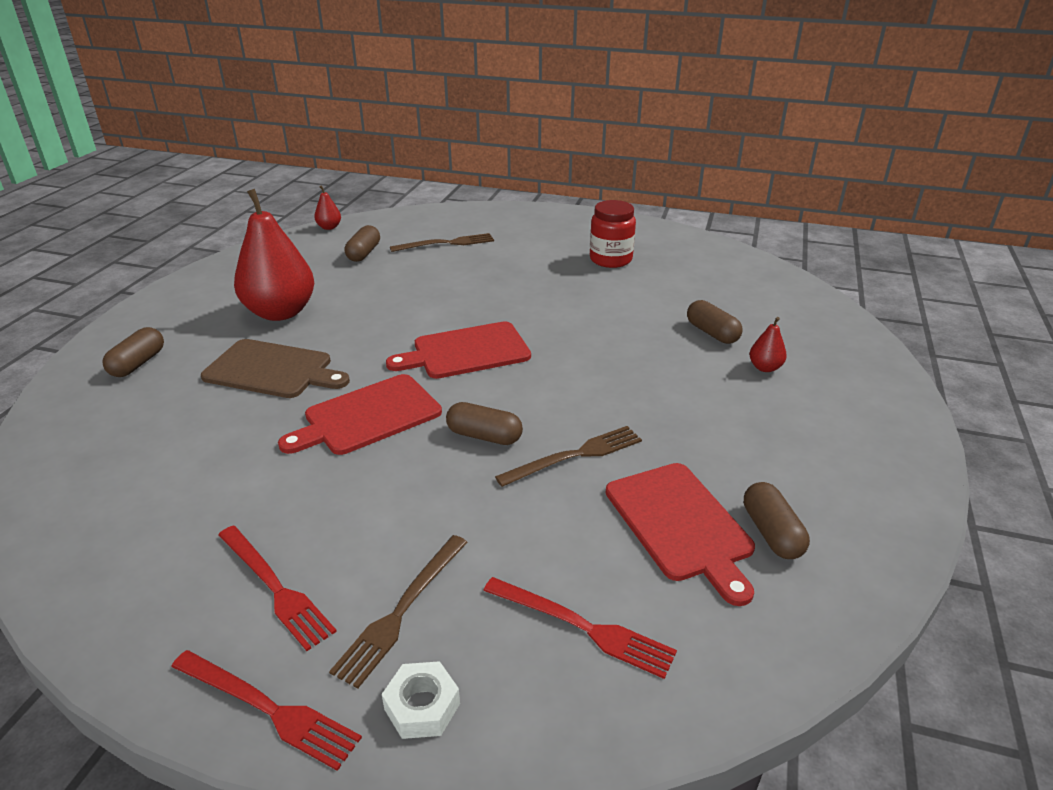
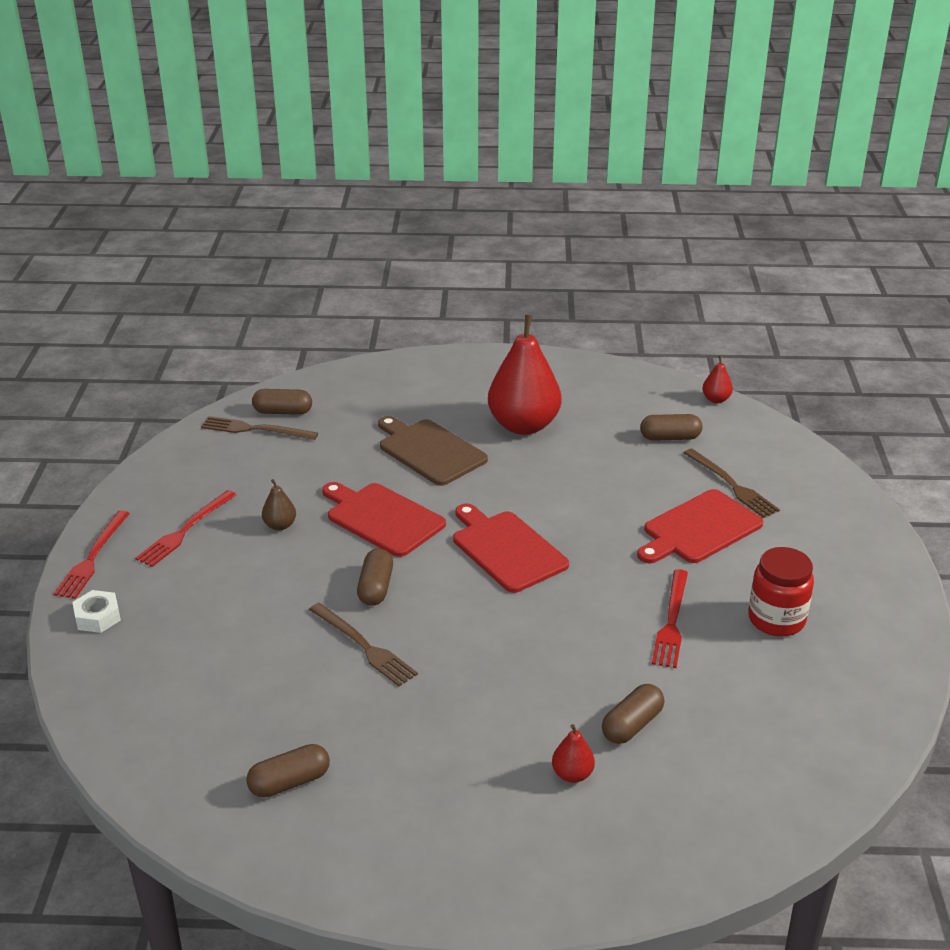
camera: 75 degrees right, 0 degrees up
(138, 363) = (412, 386): brown capsule -> brown capsule (283, 412)
(272, 370) = (429, 451): brown cutting board -> brown cutting board turned 135 degrees clockwise
(327, 495) = (280, 525): none -> brown pear
(401, 611) = (172, 590): brown fork -> brown fork (255, 429)
(583, 627) = (168, 678): red fork -> red fork (671, 622)
(680, 524) = (288, 722): red cutting board -> red cutting board (699, 529)

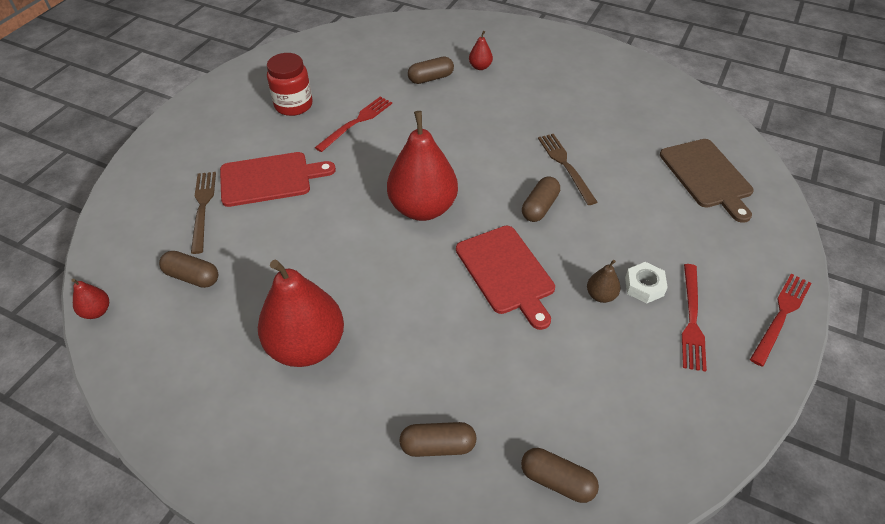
camera: 155 degrees left, 15 degrees up
(97, 617) = (767, 250): white nut -> white nut (644, 286)
(185, 530) = (692, 319): red fork -> red fork turned 135 degrees clockwise
(255, 429) = (598, 457): brown fork -> none
(289, 782) = (636, 103): brown capsule -> brown capsule (438, 445)
(429, 451) = (421, 343): brown cutting board -> brown cutting board (707, 176)
(506, 549) = (423, 208): red cutting board -> red pear

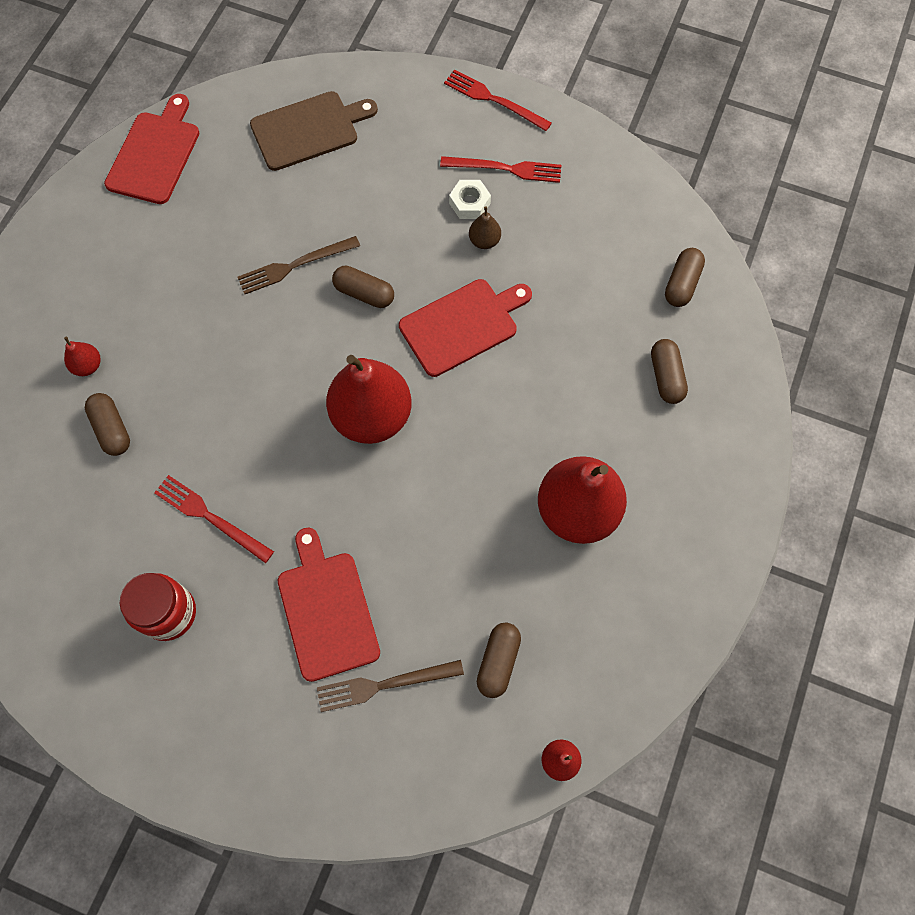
camera: 95 degrees left, 20 degrees up
(663, 92) = (155, 154): none -> red cutting board

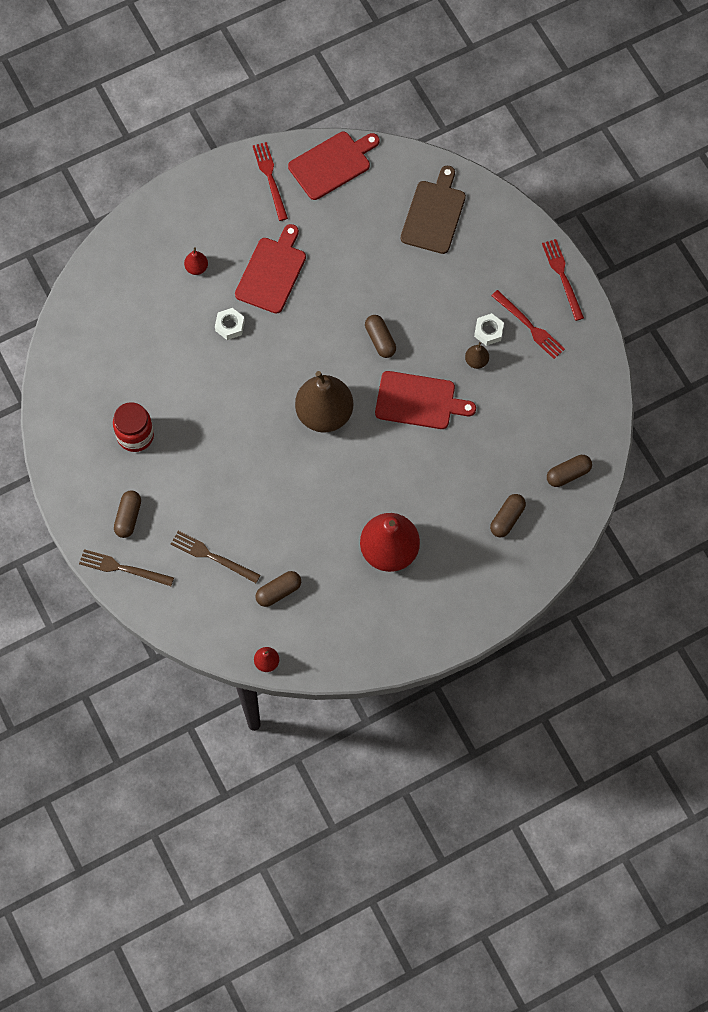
camera: 40 degrees right, 0 degrees up
(112, 429) = (182, 314): brown capsule -> brown capsule (128, 517)
(180, 401) = (230, 326): none -> white nut
(210, 517) = (195, 402): red fork -> red fork (270, 178)
(294, 265) = (355, 294): brown fork -> brown fork (123, 568)
(309, 130) = (434, 214): brown cutting board -> brown cutting board turned 90 degrees counterclockwise
(327, 610) = (214, 497): red cutting board -> red cutting board (272, 272)
(372, 416) = (324, 413): red pear -> brown pear

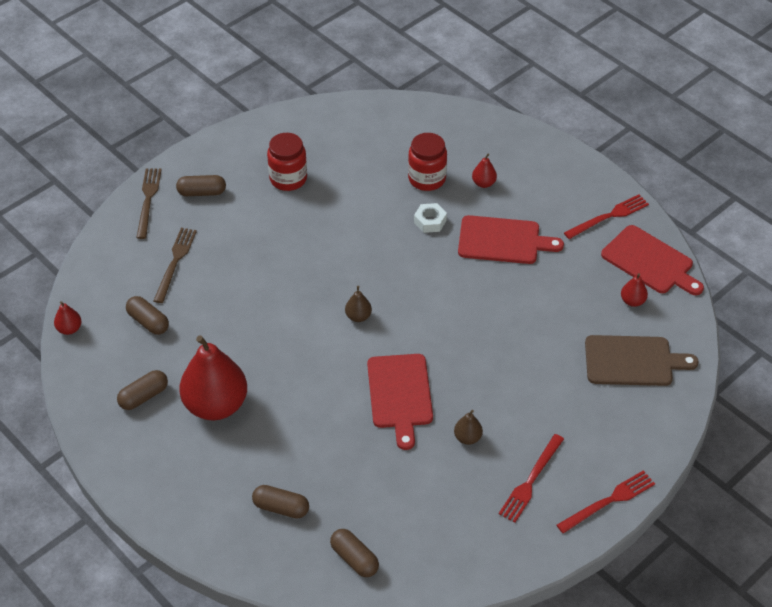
camera: 75 degrees right, 20 degrees down
(175, 314) = (427, 179): none -> red jar
(324, 413) = (358, 316): brown pear -> brown pear, size x0.42
(371, 192) = (632, 301): none -> red pear
(380, 340) = (460, 345): brown capsule -> brown capsule (143, 396)
(488, 331) = (508, 442): white nut -> none

